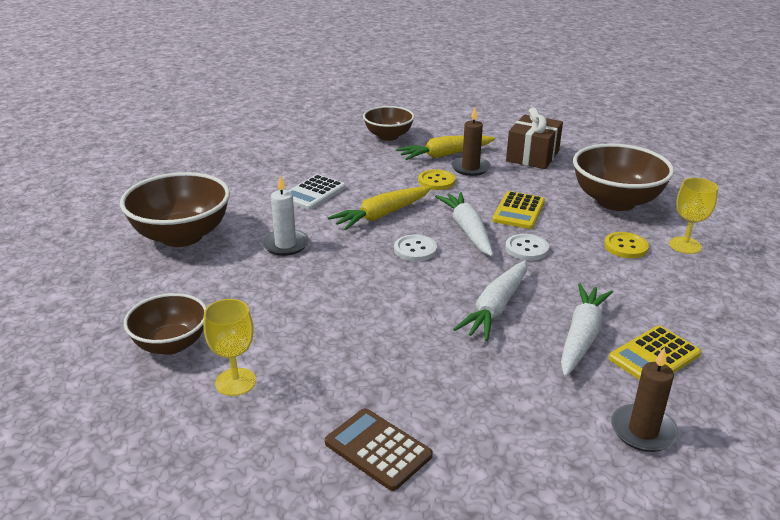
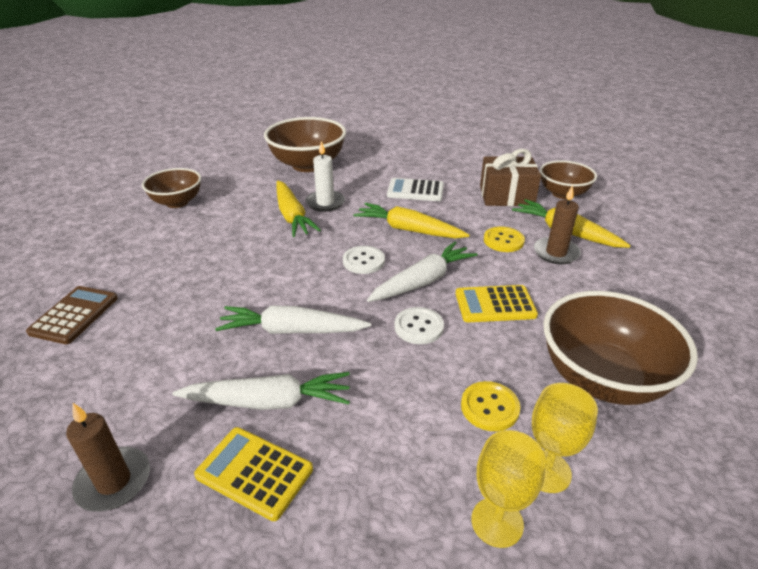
camera: 65 degrees right, 5 degrees up
(235, 382) = (142, 236): yellow goblet -> yellow goblet (497, 522)
(293, 269) = (292, 216): none -> yellow carrot
(532, 156) = (640, 287): brown gift -> brown gift (506, 196)

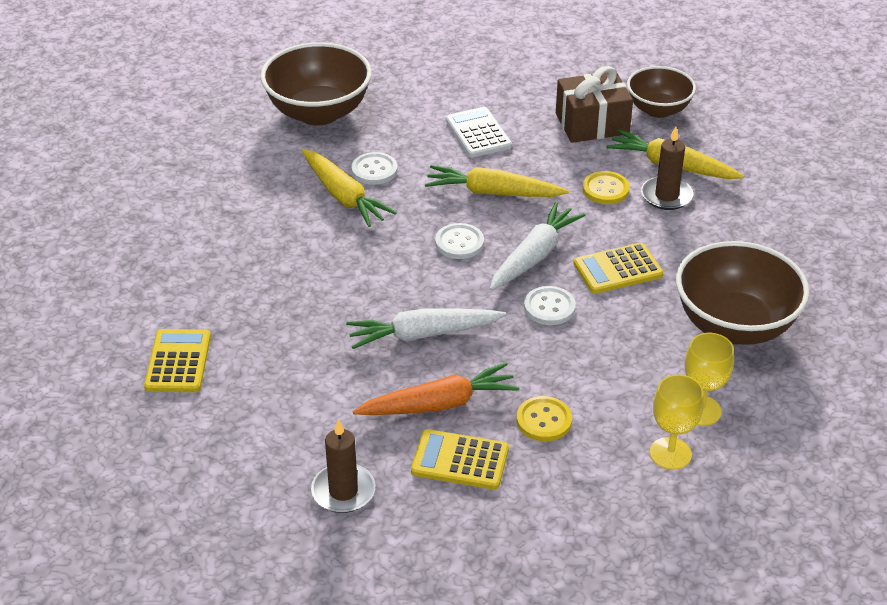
camera: 15 degrees left, 5 degrees up
(74, 315) = (178, 362): brown calculator -> yellow calculator
(177, 202) = (183, 200): brown bowl -> none
(268, 402) = (439, 404): white carrot -> orange carrot
(325, 203) = (374, 170): white candle -> white button
(415, 191) = (478, 133): white calculator -> white calculator turned 75 degrees clockwise
(489, 407) = (641, 370): yellow button -> yellow button (544, 420)

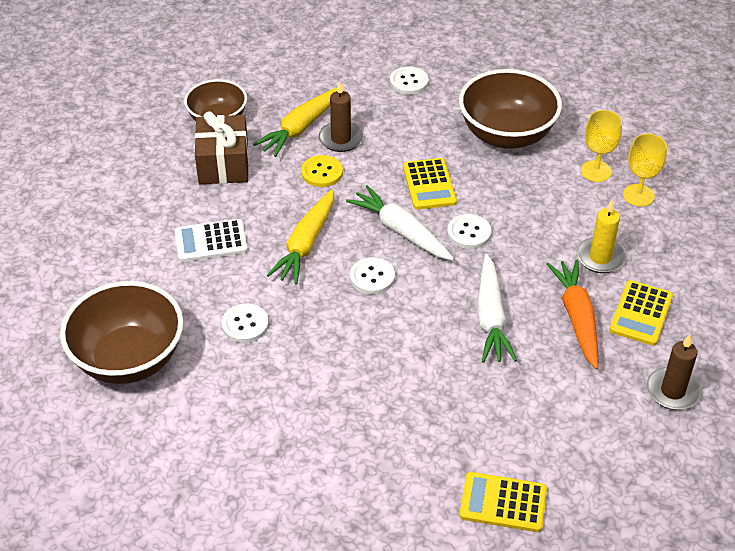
camera: 80 degrees left, 5 degrees up
(343, 196) = (280, 352): yellow carrot -> none
(544, 420) = (600, 257): yellow button -> yellow candle
(794, 235) = (409, 82): none -> white button

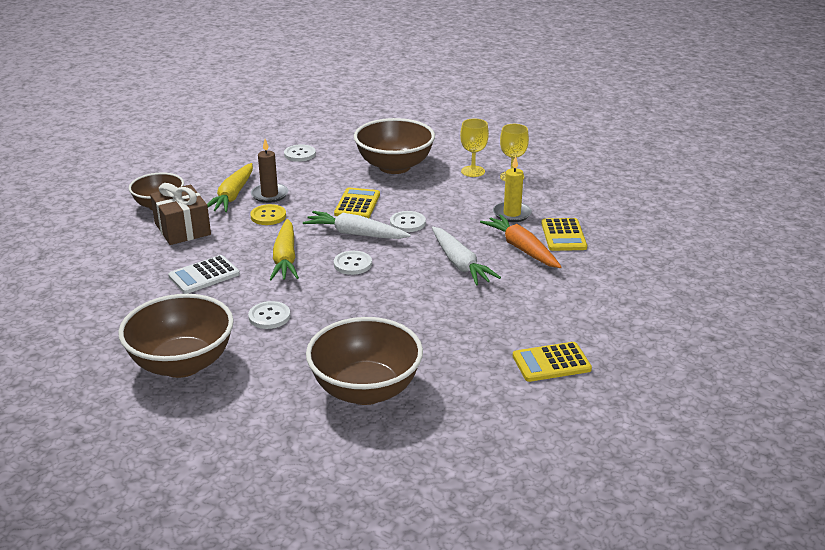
camera: 25 degrees left, 15 degrees down
(285, 464) = (365, 390): none -> brown bowl
(429, 184) = (357, 204): yellow calculator -> yellow calculator turned 135 degrees counterclockwise
(672, 391) = (618, 269): brown candle -> none

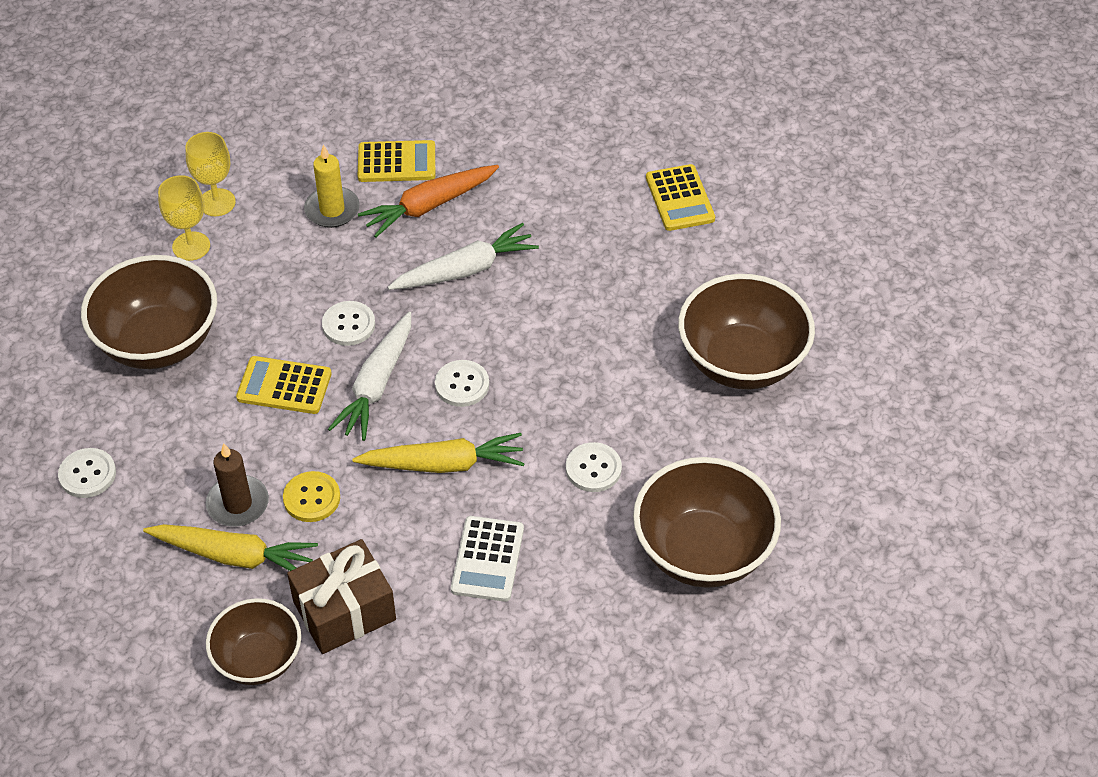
camera: 90 degrees left, 20 degrees up
(204, 275) = (487, 559): white calculator -> white calculator turned 45 degrees clockwise

